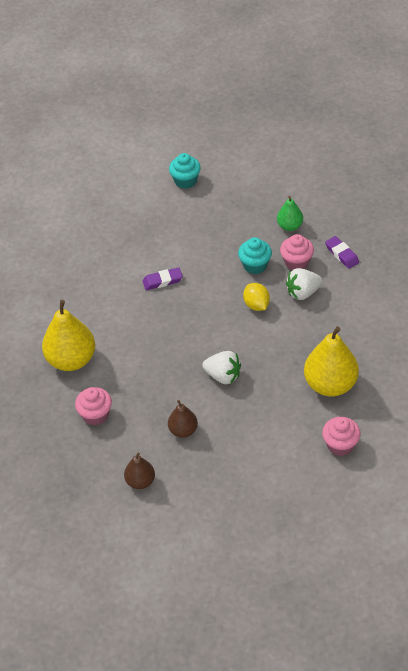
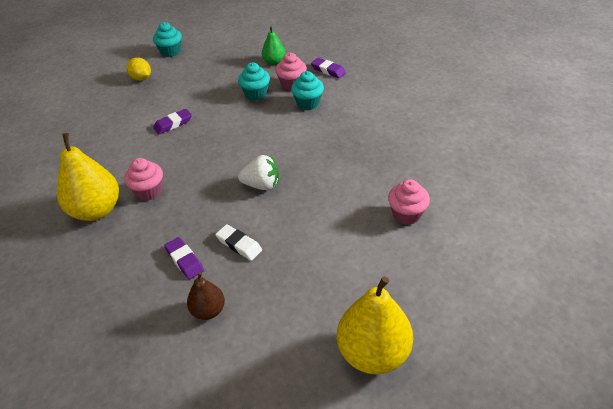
camera: 20 degrees left, 5 degrees down
(95, 415) = (136, 255): pink cupcake -> pink cupcake (149, 191)
(134, 431) = (184, 260): none -> purple eraser
(183, 430) = (239, 244): brown pear -> white eraser
(256, 305) = (270, 121): yellow lemon -> yellow lemon (141, 78)
(303, 292) = (308, 103): white strawberry -> turquoise cupcake
(330, 384) = (369, 166): yellow pear -> yellow pear (373, 352)

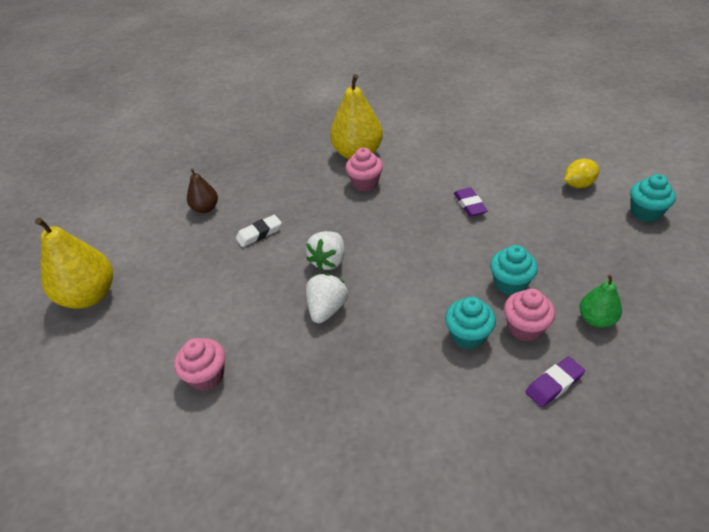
camera: 110 degrees right, 0 degrees up
(184, 260) = (265, 199): purple eraser -> none
(313, 170) = (327, 309): none -> white strawberry

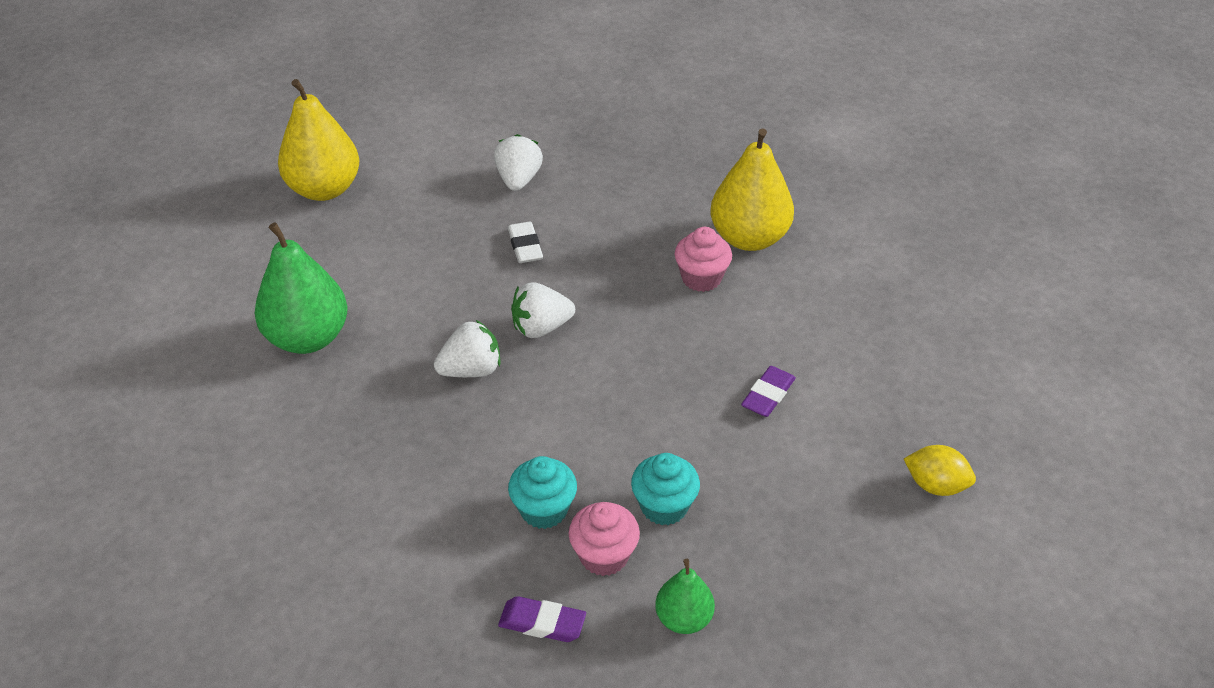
camera: 45 degrees right, 0 degrees up
(205, 208) = (518, 180): brown pear -> white strawberry
(207, 376) = (308, 338): pink cupcake -> green pear
(259, 233) = (525, 246): white eraser -> white eraser turned 60 degrees clockwise
(645, 212) = (954, 586): turquoise cupcake -> none

